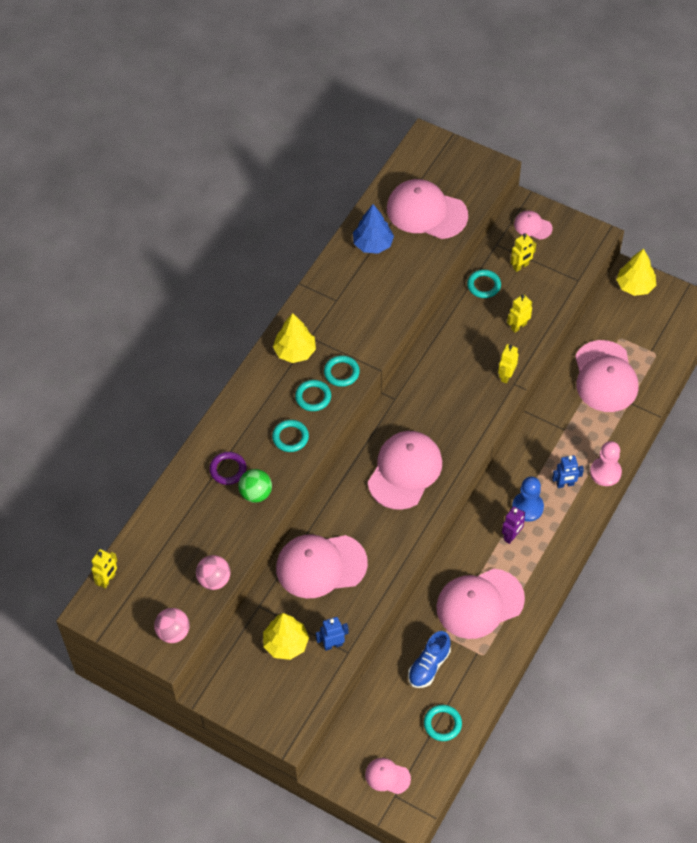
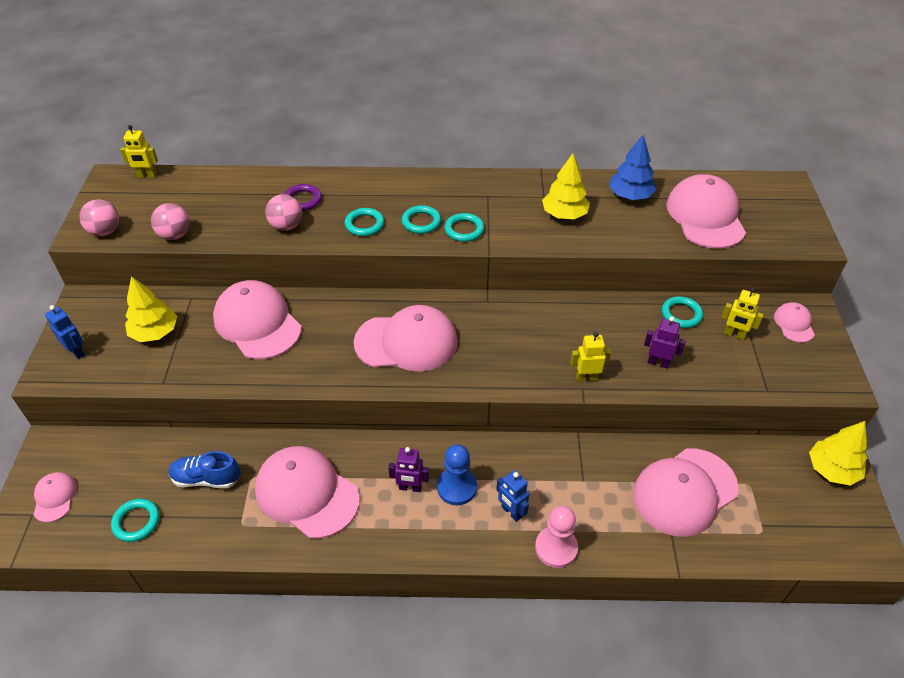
camera: 60 degrees right, 10 degrees down
(256, 493) = (286, 226): green ball -> pink ball
(295, 351) = (463, 192): yellow tree -> yellow tree (564, 214)
(332, 644) = (167, 367): blue robot -> blue robot (76, 351)
(518, 326) = (658, 362): yellow robot -> purple robot

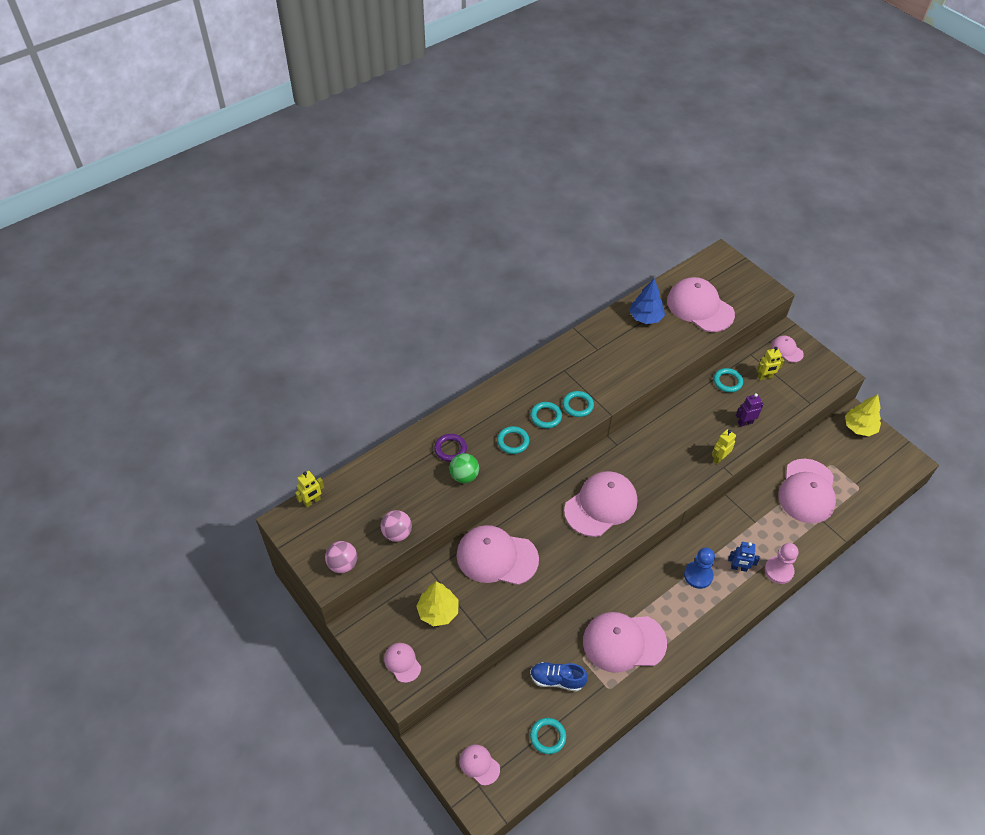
camera: 40 degrees left, 5 degrees up
(76, 351) = (402, 662): blue robot -> pink cap
(206, 479) = (557, 680): blue shoe -> blue shoe turned 45 degrees clockwise
(286, 226) = (464, 476): pink ball -> green ball
(410, 488) = (674, 595): purple robot -> none
(564, 214) = (623, 356): yellow tree -> none

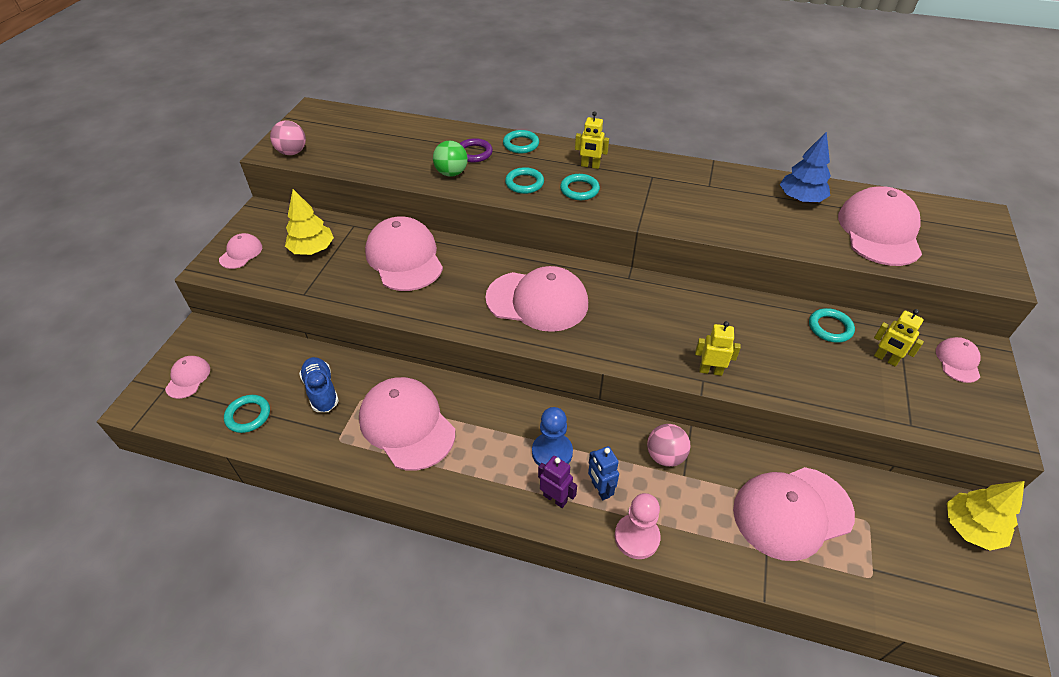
camera: 55 degrees right, 5 degrees down
(312, 501) = (345, 112): yellow robot -> yellow robot (590, 166)
(397, 533) = (350, 165): pink ball -> pink ball (665, 456)
(577, 405) = (619, 203): turquoise ring -> turquoise ring (521, 144)
(745, 422) = (792, 371): purple robot -> purple robot (555, 498)

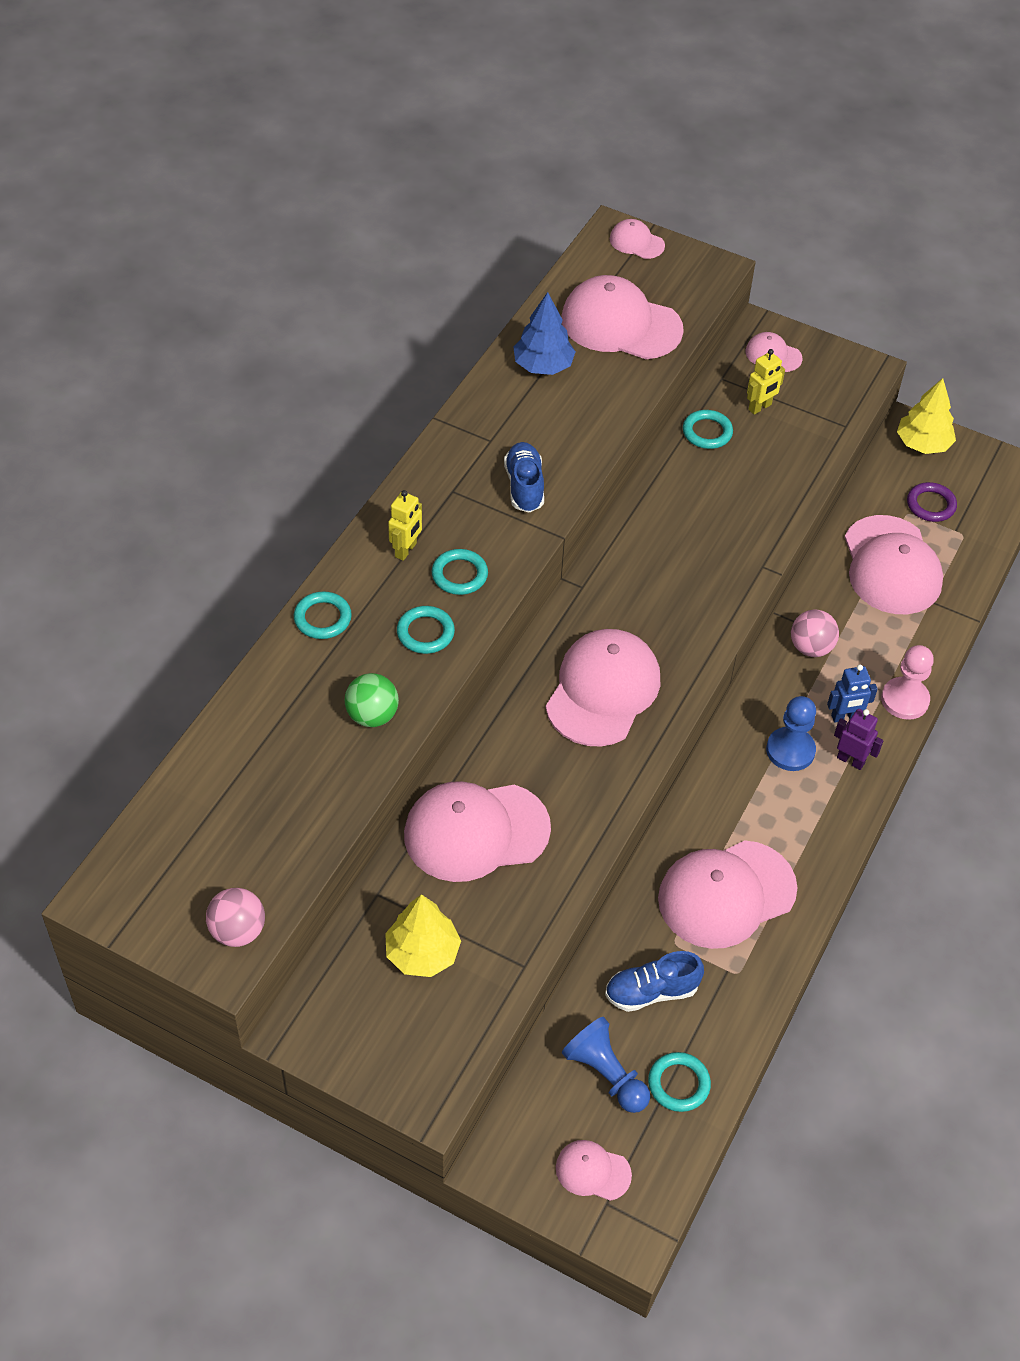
camera: 80 degrees left, 5 degrees up
(241, 253) = (403, 1056): pink cap -> pink cap (636, 242)
(258, 375) = (606, 1074): none -> blue pawn
(474, 153) = (327, 680): purple ring -> purple ring (931, 505)
(555, 498) = (851, 760): purple robot -> purple robot turned 75 degrees clockwise
(675, 206) = (524, 486): none -> blue shoe
(710, 370) = (750, 555): yellow robot -> none

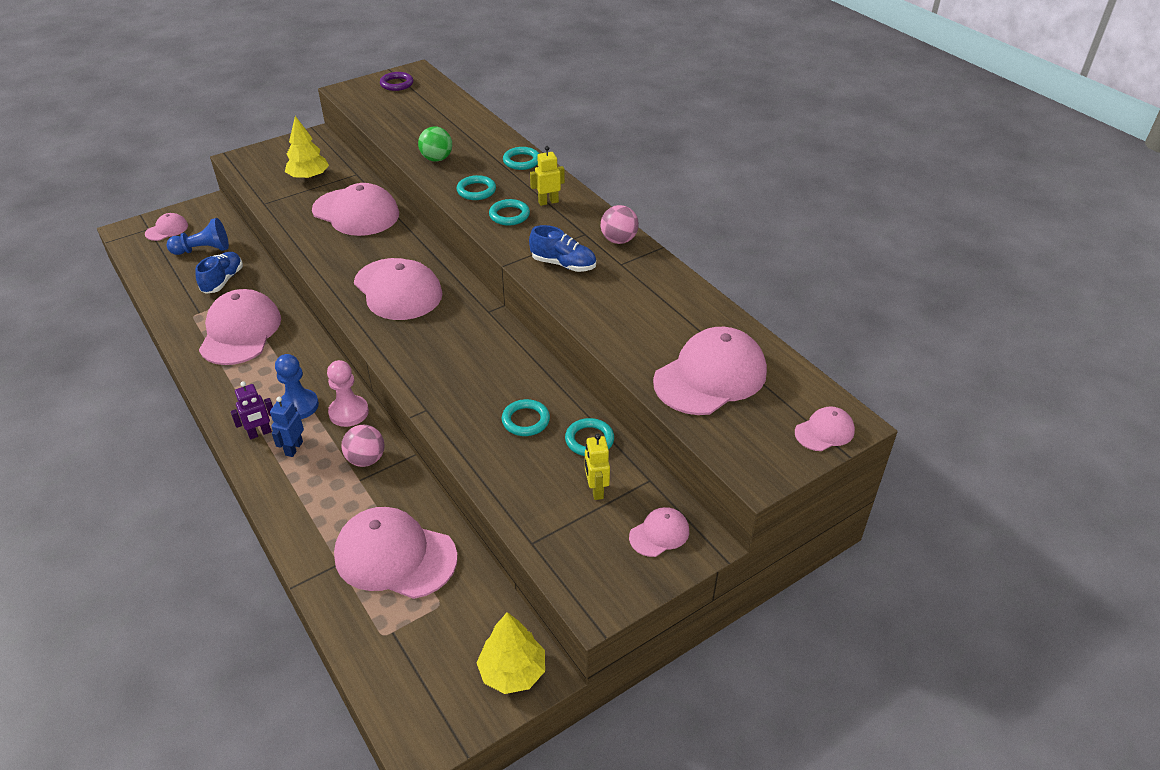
camera: 120 degrees right, 10 degrees down
(238, 931) = (356, 96): pink ball -> pink ball (618, 240)
(406, 550) = (548, 202): yellow robot -> yellow robot turned 105 degrees clockwise
(476, 831) = (356, 212): pink cap -> pink cap turned 105 degrees clockwise
(543, 366) = (685, 315): blue tree -> none
(678, 1084) = (167, 271): turquoise ring -> turquoise ring (525, 420)
(904, 700) = (272, 491): pink pawn -> pink pawn (349, 412)
(931, 505) = (435, 629): purple ring -> purple ring (397, 84)

